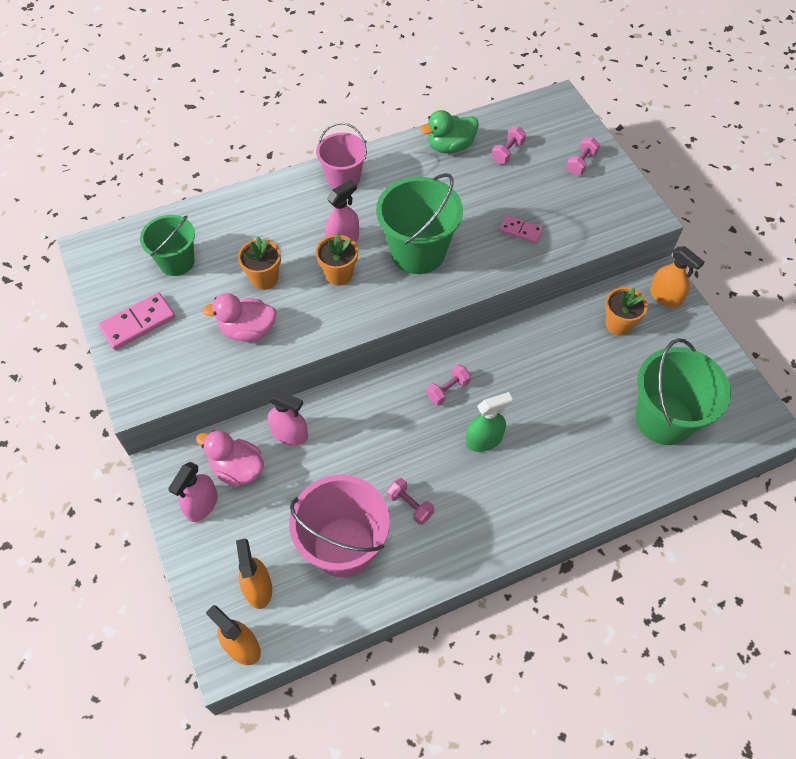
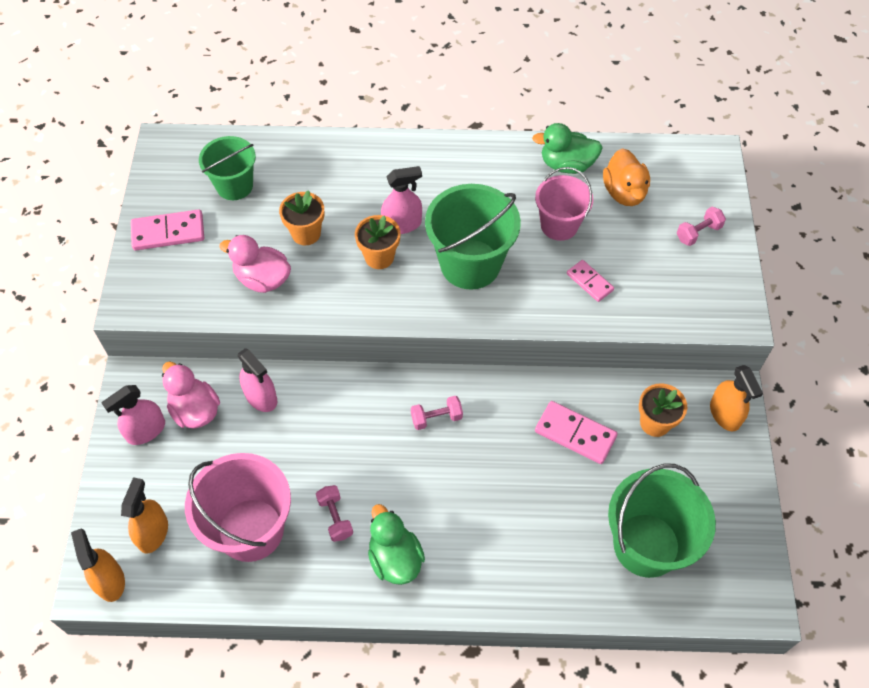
camera: 25 degrees right, 0 degrees up
(343, 179) = (438, 160): pink bucket -> pink bucket (559, 225)
(478, 516) = (395, 558): none -> green duck
(484, 440) = (444, 484): green spray bottle -> none
(507, 152) = (624, 192): pink dumbbell -> orange duck
(563, 357) = (575, 434): none -> pink domino

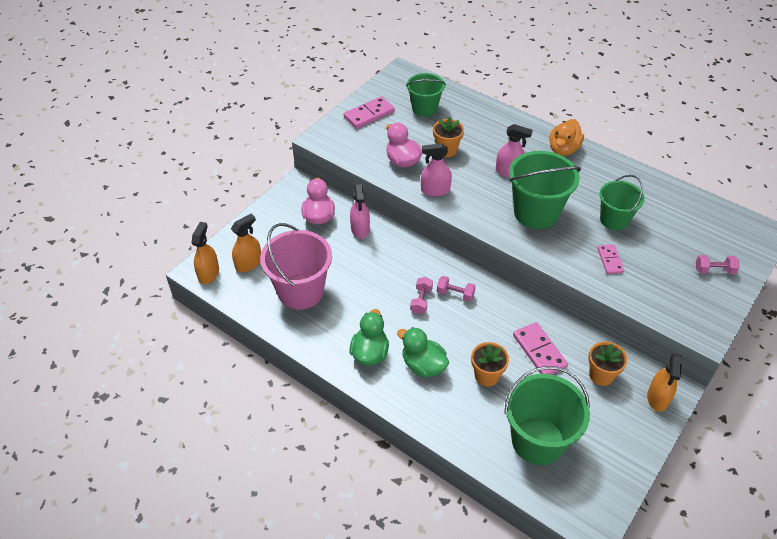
camera: 35 degrees right, 10 degrees down
(146, 430) = (285, 213): pink spray bottle -> pink spray bottle (435, 190)
(168, 232) = (369, 114): pink domino -> pink domino turned 60 degrees counterclockwise
(335, 517) = (352, 312): pink dumbbell -> pink dumbbell (421, 301)
(379, 257) = (481, 182): orange flower pot -> orange flower pot (486, 376)
(559, 225) = (614, 219): pink bucket -> green bucket
(566, 164) = (647, 189): green duck -> green duck (423, 365)
(624, 192) = (676, 223): orange duck -> orange duck (563, 149)

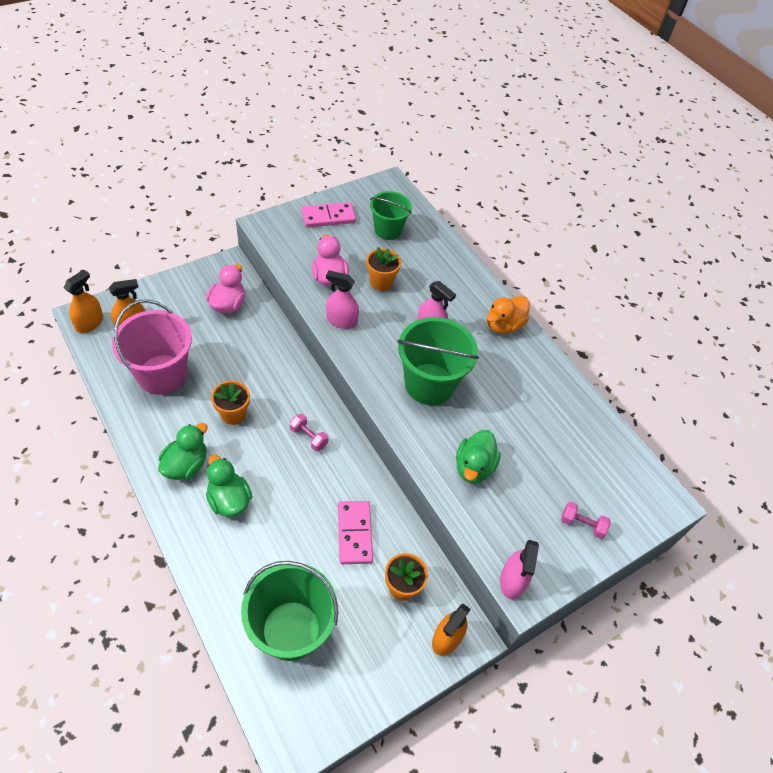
camera: 15 degrees right, 5 degrees up
(360, 229) = (259, 332): pink spray bottle -> pink spray bottle (512, 580)
(421, 301) = (270, 430): pink dumbbell -> none
(486, 376) = (284, 537): orange flower pot -> orange flower pot (233, 414)
(610, 260) = (473, 467): pink domino -> green duck
(614, 219) = (508, 423): green bucket -> none

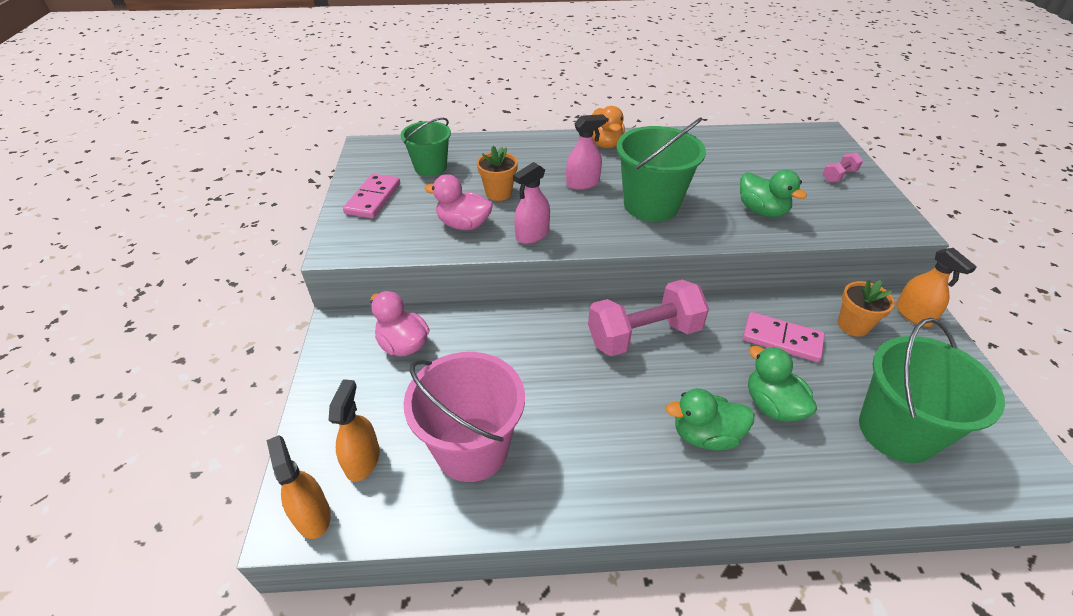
camera: 55 degrees left, 10 degrees down
(186, 465) = (636, 465): green duck -> green duck (772, 405)
(233, 414) = (578, 392): orange flower pot -> none
(309, 437) = (643, 335): pink dumbbell -> pink dumbbell, size x2.23
(512, 580) = (892, 229): pink spray bottle -> none

